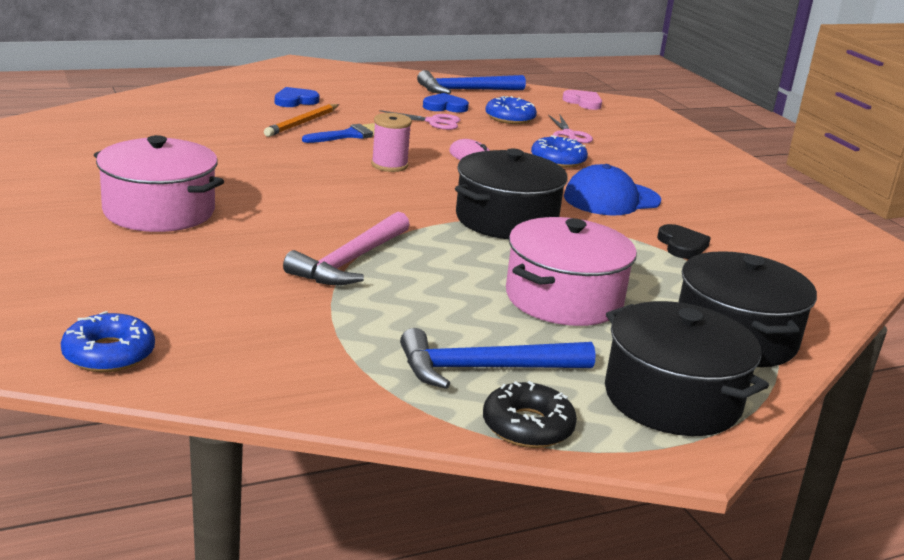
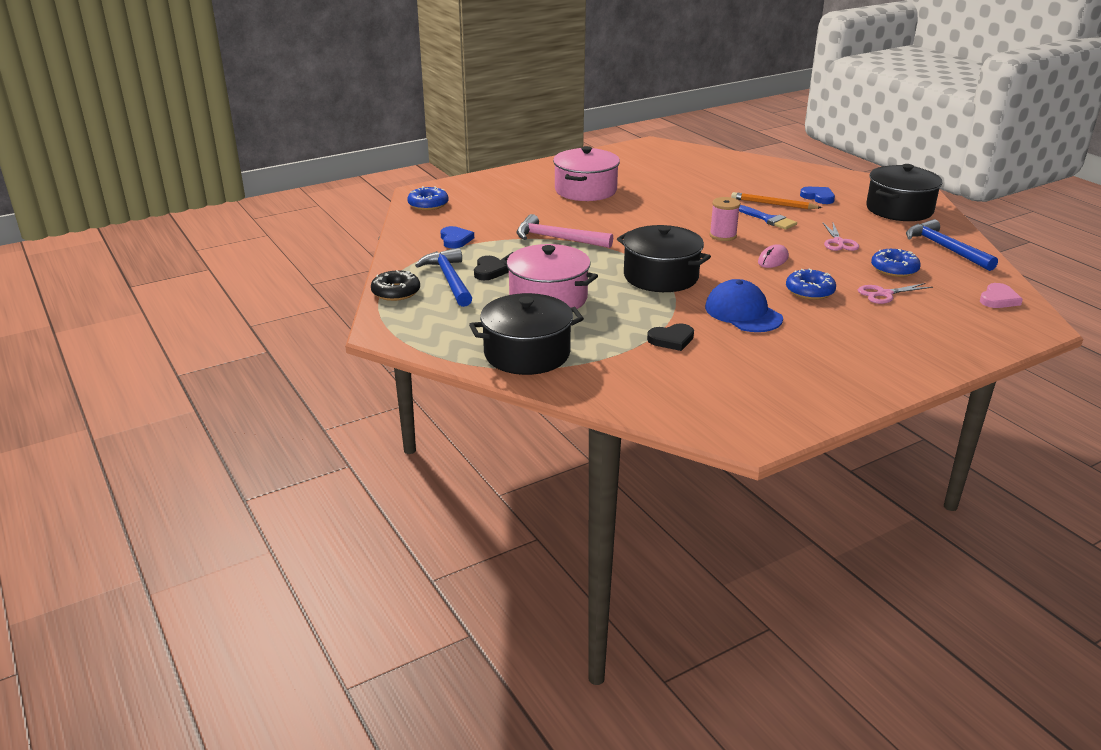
camera: 85 degrees right, 5 degrees up
(445, 107) = (885, 243): blue heart -> blue heart (455, 240)
(458, 330) = (489, 271): none -> black heart
(672, 398) = (437, 330): black pot -> black pot (899, 209)

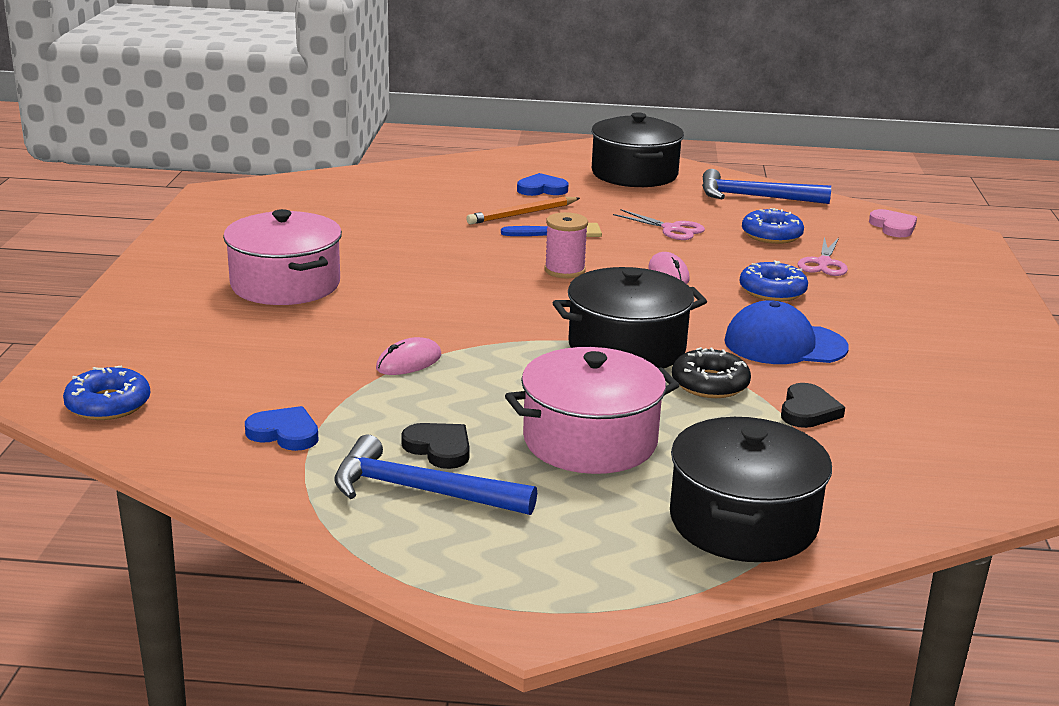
camera: 55 degrees left, 5 degrees down
(396, 292) = (398, 554): black donut -> black donut (710, 384)
(557, 238) = (409, 362): pink hammer -> pink mouse

